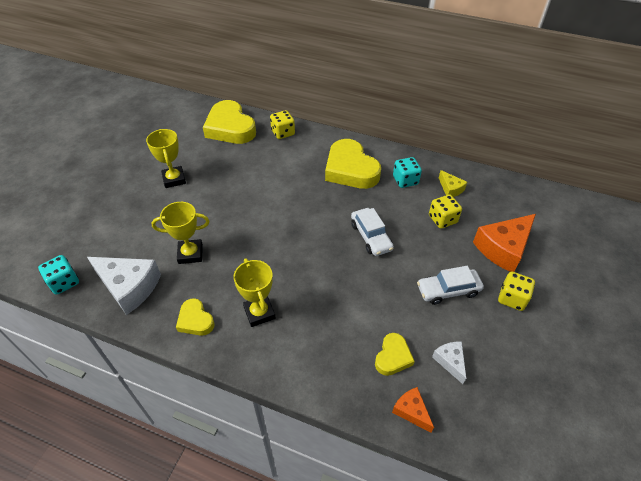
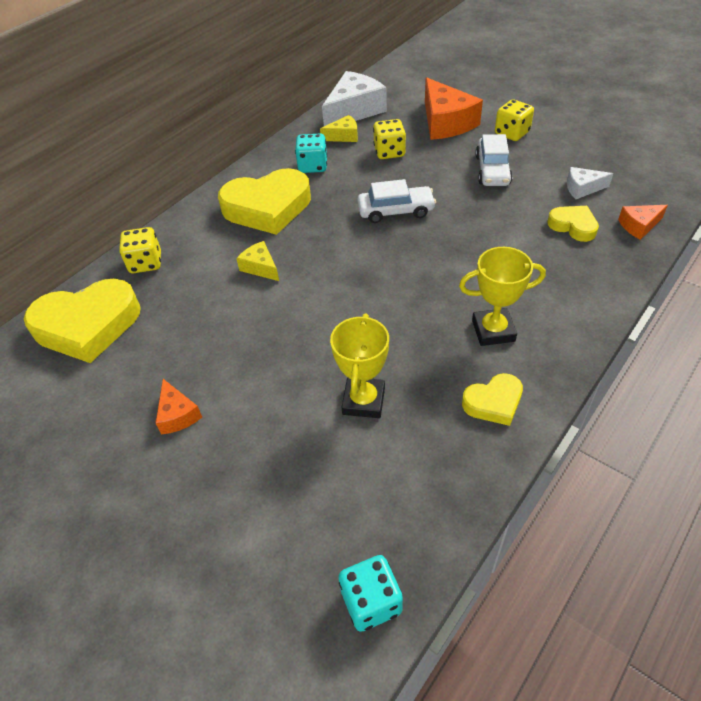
camera: 70 degrees left, 0 degrees up
(129, 287) = (410, 490): white cheese -> white cheese (354, 111)
(174, 179) = (177, 414): yellow trophy -> orange cheese
(292, 181) = (260, 267): none -> yellow cheese

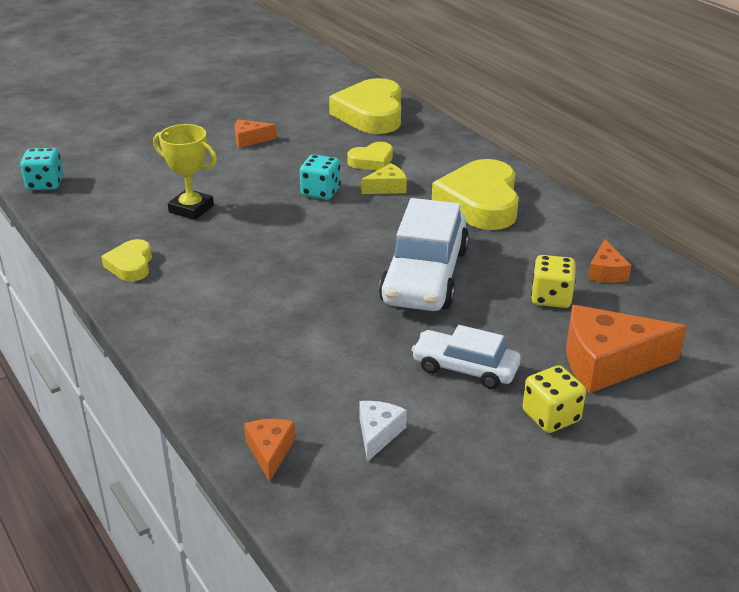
camera: 105 degrees right, 15 degrees down
(146, 263) = (433, 139): yellow dice -> none
(313, 166) = (546, 240): turquoise dice -> turquoise dice (320, 192)
(344, 136) = (606, 272): yellow cheese -> orange cheese
(354, 111) = (672, 292): white cheese -> none
(396, 211) = (424, 276): white car -> white car, size x1.72
(493, 331) = (204, 287): yellow trophy -> none
(573, 226) = (309, 395): yellow heart -> yellow heart (372, 161)

